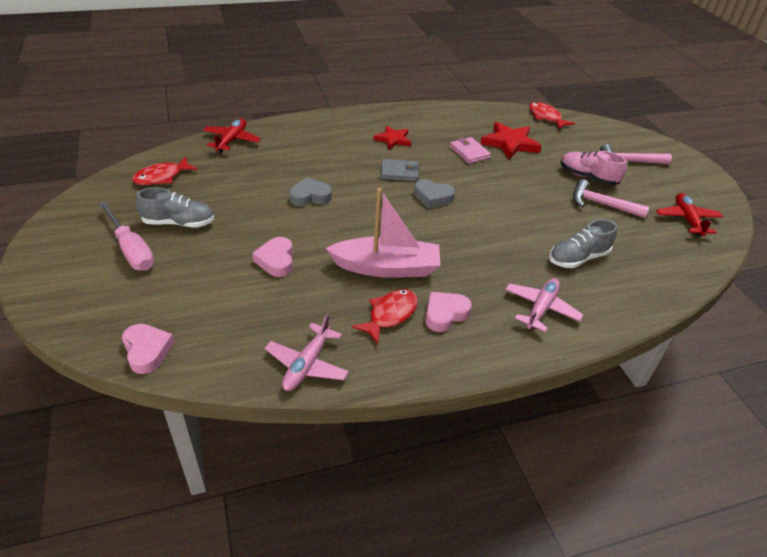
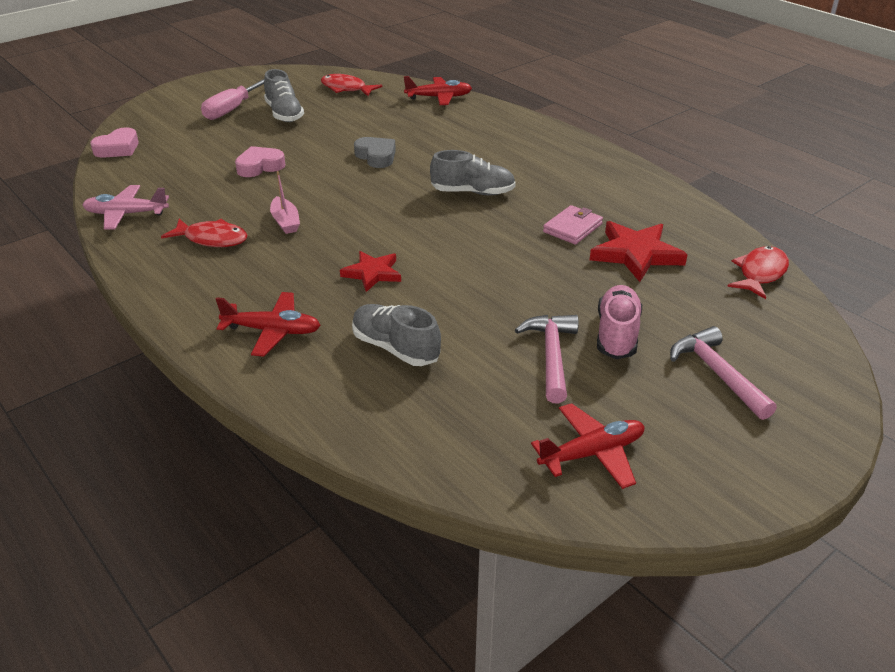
camera: 70 degrees right, 5 degrees down
(386, 268) = (285, 222): pink boat -> pink boat, size x0.48
(393, 140) = (542, 174): red star -> red star (372, 273)
(399, 172) = (473, 192): grey wallet -> grey shoe
(433, 197) = (440, 222): grey heart -> none
(445, 314) = (229, 269): pink heart -> none
(541, 308) = (272, 331): pink plane -> red plane

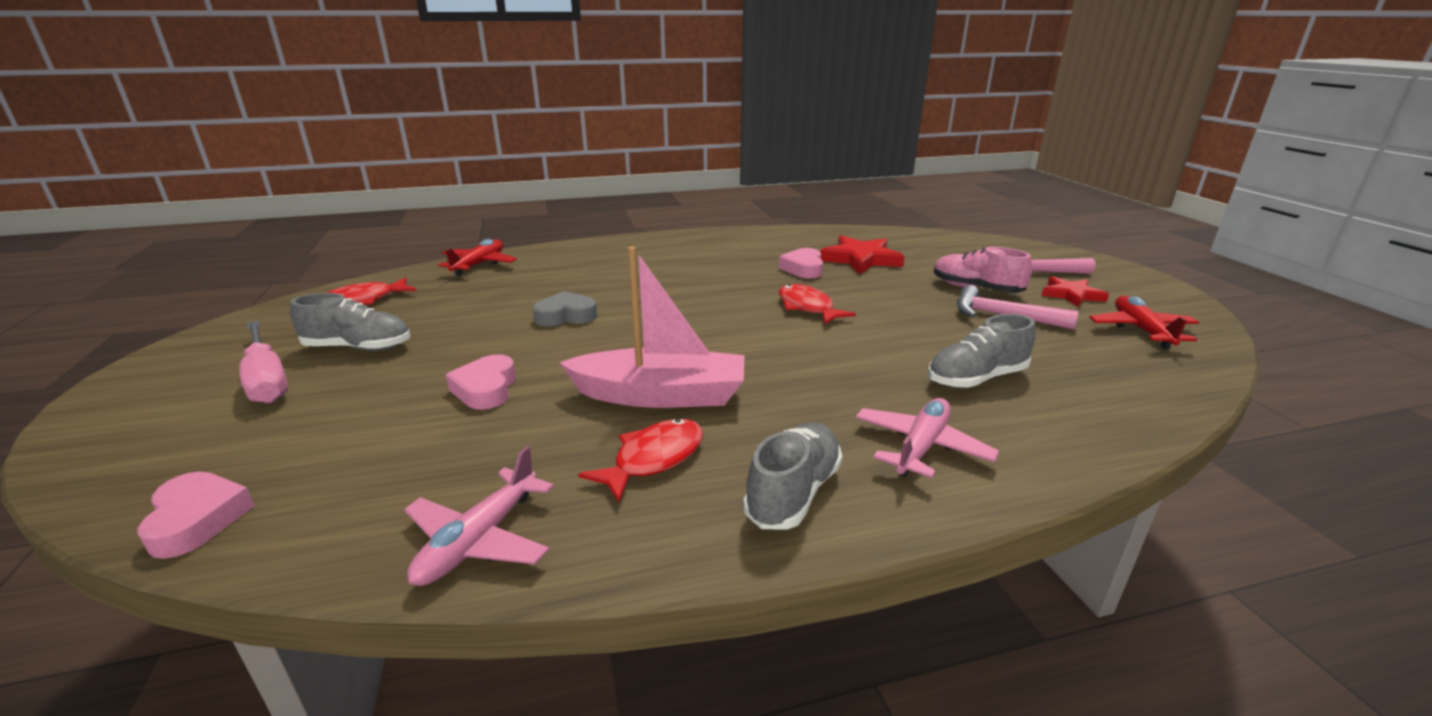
camera: 65 degrees left, 10 degrees down
(272, 331) = (921, 447): red plane -> pink plane
(285, 222) = (660, 395): pink boat -> pink boat, size x2.07
(372, 273) = (824, 364): red star -> red star (1071, 295)
(473, 192) = (701, 289): grey shoe -> grey shoe (793, 493)
(572, 228) = (803, 268): pink wallet -> pink heart
(760, 273) = (909, 235): red fish -> red fish (807, 307)

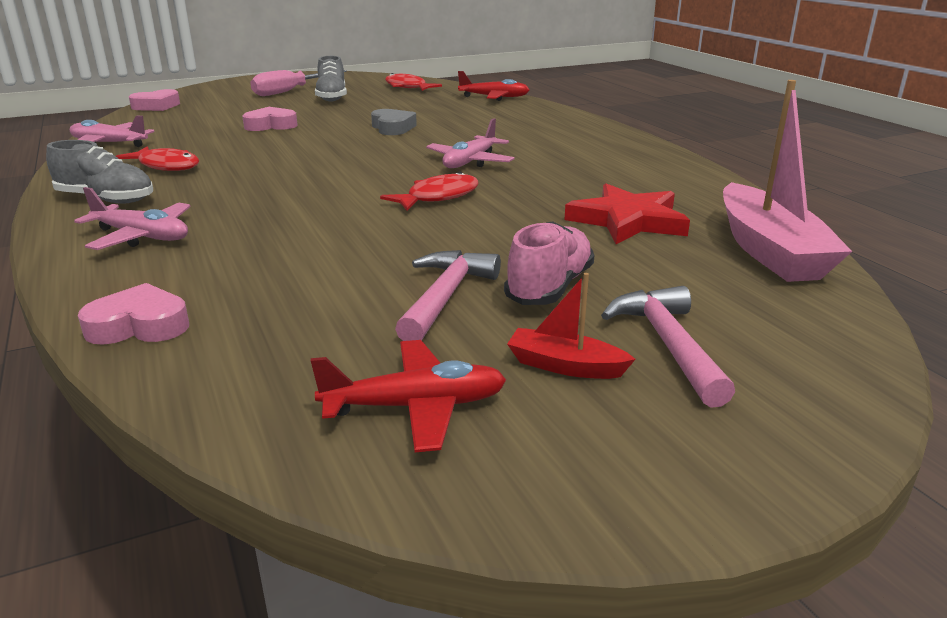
camera: 80 degrees right, 0 degrees up
(660, 395) = (252, 161): pink boat -> pink boat (769, 251)
(712, 290) = (470, 162): none -> pink plane
(803, 268) = (564, 193): pink heart -> pink heart (139, 326)
(976, 378) = (260, 266): grey shoe -> none
(1071, 295) = (565, 366): red star -> red boat

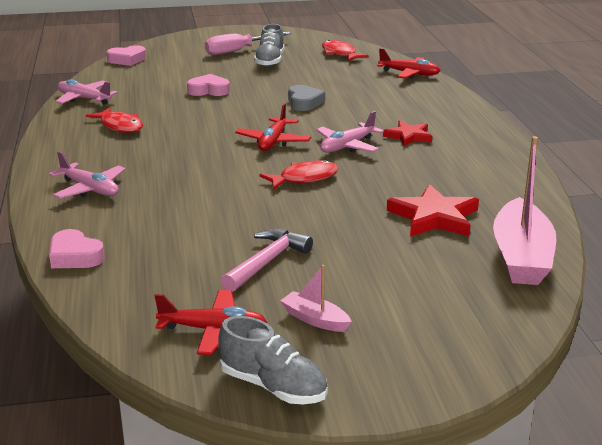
camera: 15 degrees right, 0 degrees up
(106, 199) = (73, 154): grey shoe -> grey shoe (273, 386)
(139, 326) = (75, 256): pink heart -> pink heart turned 150 degrees counterclockwise
(376, 165) = (273, 141): none -> red plane
(534, 147) = (408, 136): none -> red star
(549, 287) = (340, 264): pink shoe -> none
(565, 366) = (315, 319): red boat -> pink boat
(668, 344) = (390, 315): pink hammer -> none

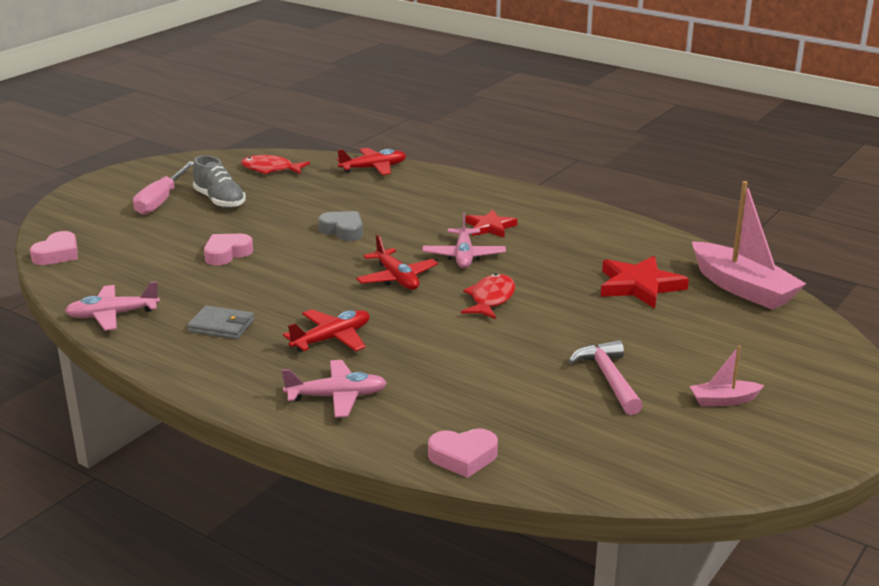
camera: 45 degrees left, 0 degrees up
(120, 126) = (221, 326): red fish -> grey wallet
(213, 330) = (683, 447): red plane -> red plane (332, 339)
(273, 386) = (794, 458): grey shoe -> none

